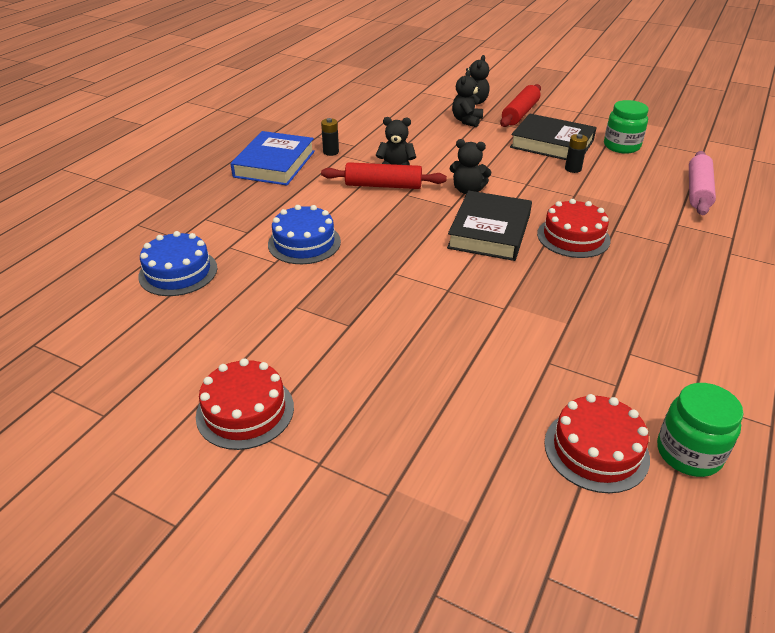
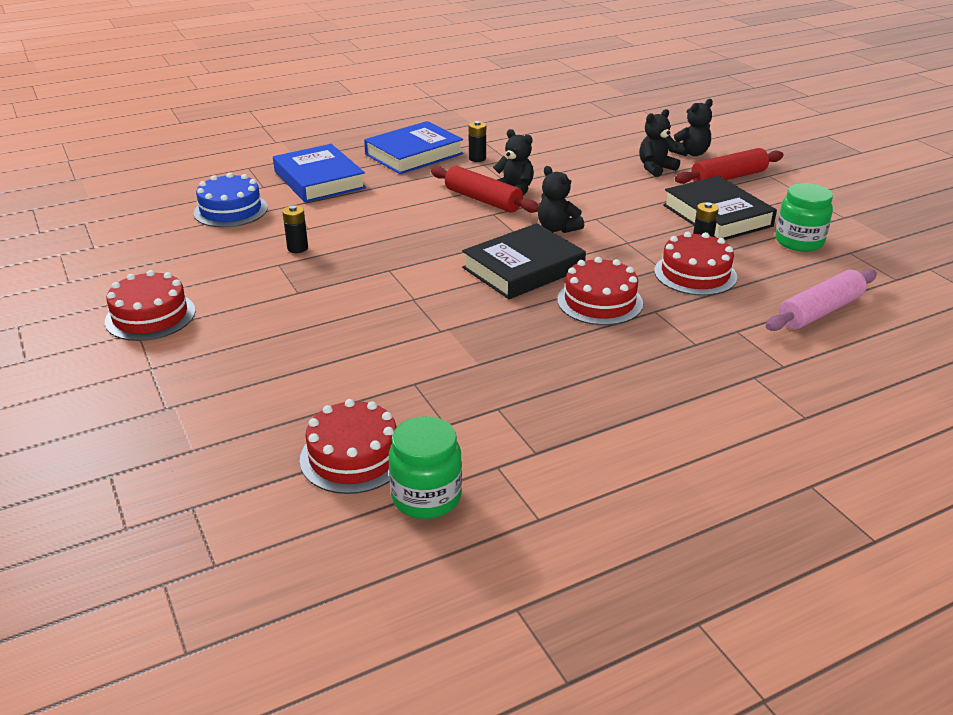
camera: 35 degrees right, 5 degrees down
(223, 214) = (319, 180): none -> blue book
(292, 284) = (297, 248): none -> black battery
(304, 243) = (350, 222): blue cake -> none
(598, 192) = (695, 274): none -> red cake

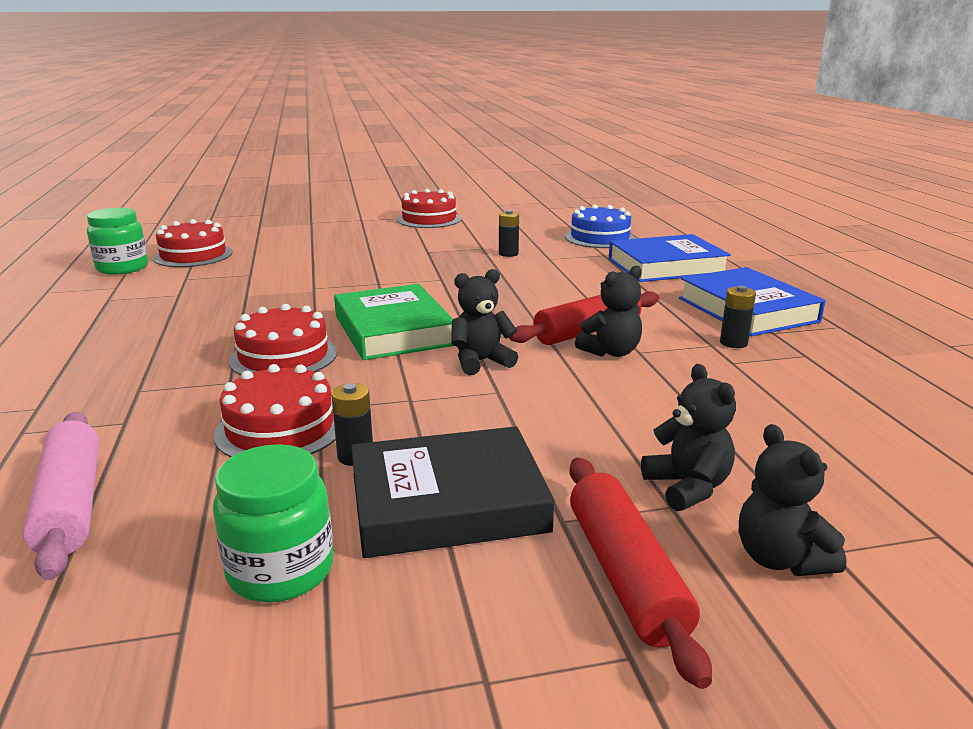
camera: 105 degrees right, 10 degrees down
(523, 268) = (393, 330): black book -> green book

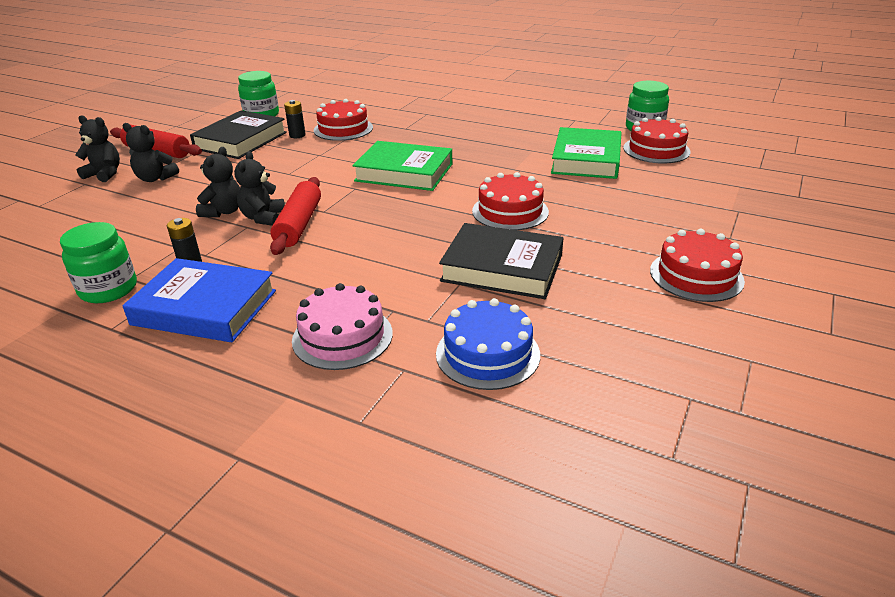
camera: 130 degrees right, 10 degrees up
(71, 504) = (351, 98): pink rolling pin -> none
(251, 271) = (586, 159): none -> green book
(283, 356) = (415, 142): red cake -> red cake (510, 211)
(481, 362) = (323, 180): black teddy bear -> black teddy bear (223, 211)
(508, 254) = (502, 268): black battery -> black book
(666, 266) = (342, 336): blue book -> pink cake
(832, 354) = (108, 289): none -> green jar

